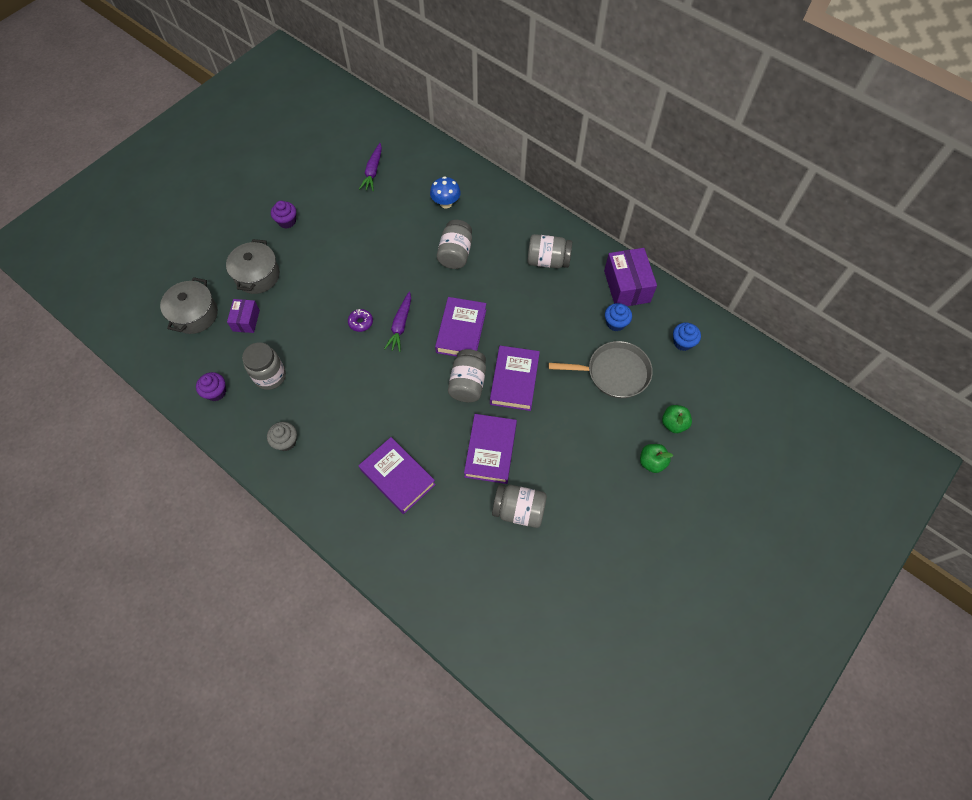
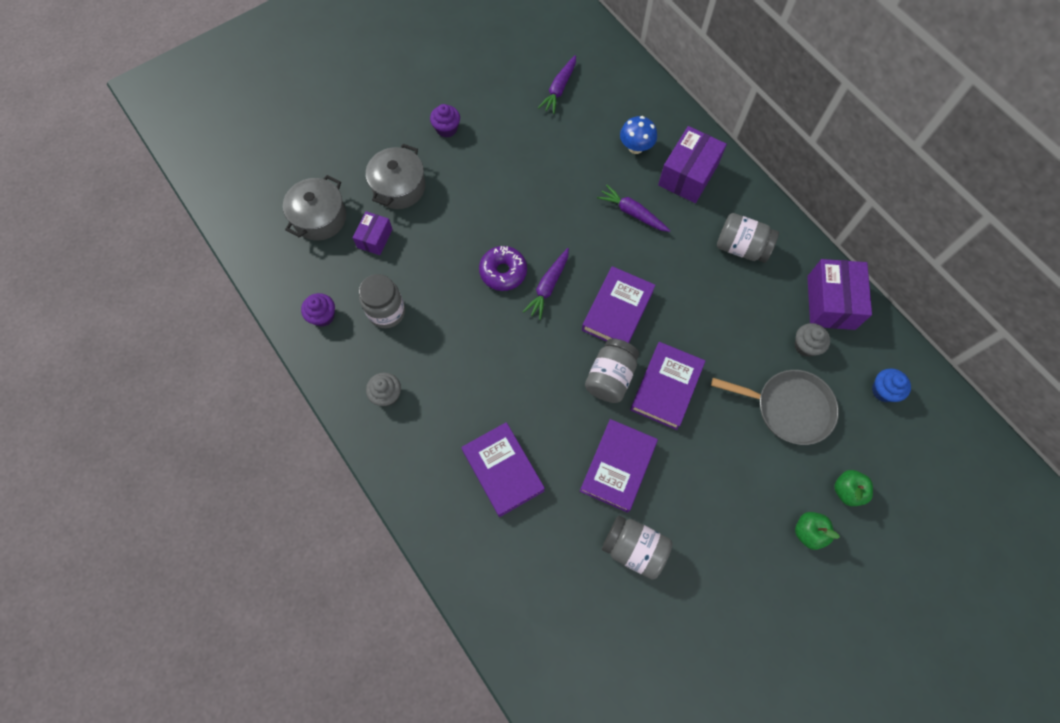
camera: 15 degrees right, 5 degrees up
(361, 322) = (503, 272): purple donut -> purple donut, size x1.60
(455, 254) = (632, 213): grey jar -> purple carrot
(492, 215) = (688, 175): none -> purple box
(615, 323) = (806, 346): blue cupcake -> grey cupcake

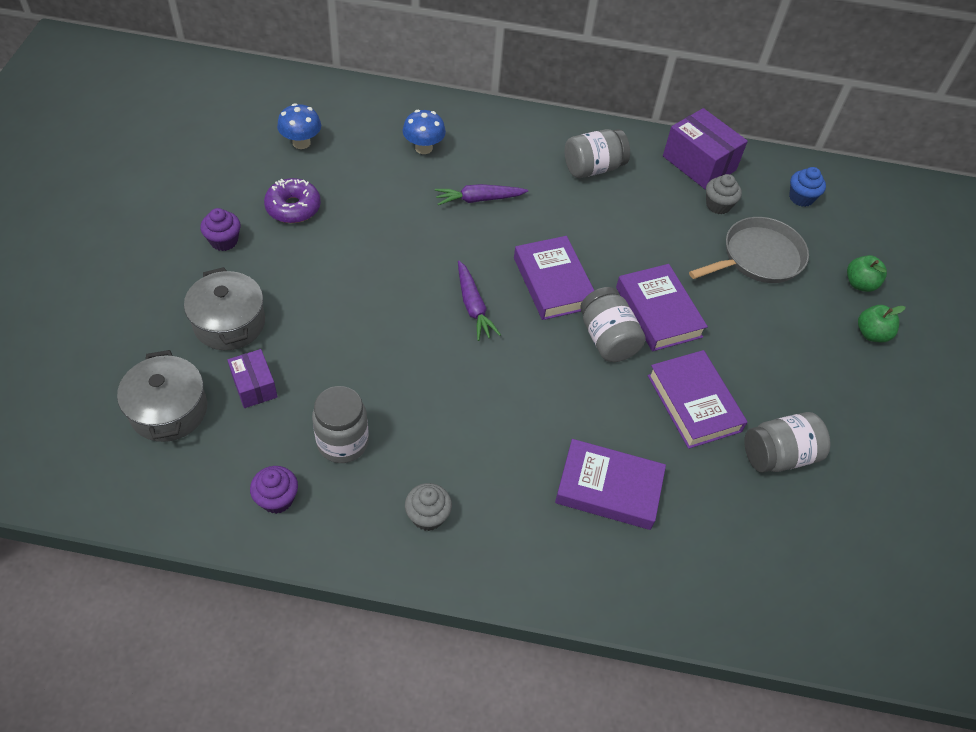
camera: 50 degrees left, 15 degrees down
(503, 272) = (419, 324): purple donut -> purple donut (293, 207)
(559, 89) = (301, 143): purple carrot -> blue mushroom
(688, 175) = (491, 142): purple box -> none

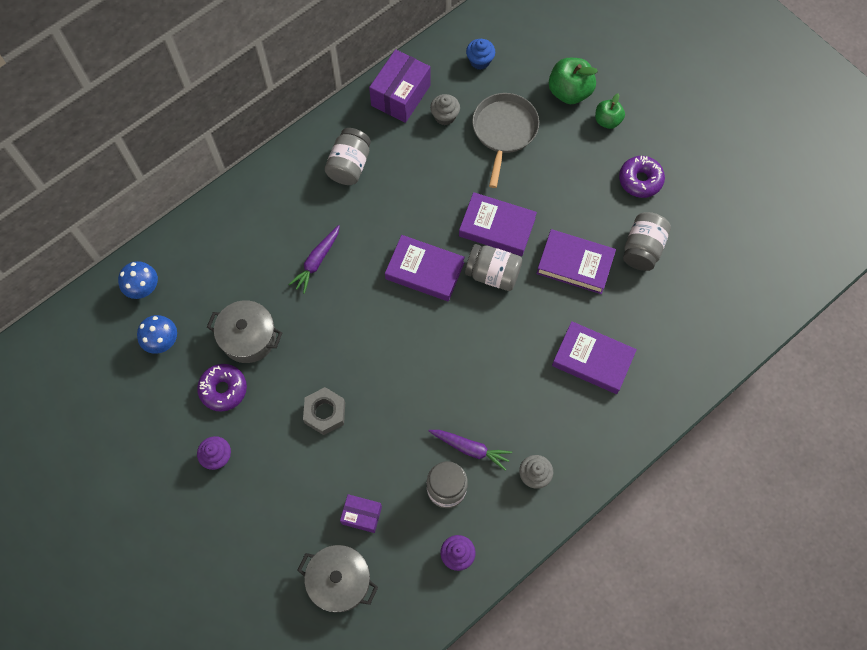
camera: 45 degrees left, 15 degrees up
(229, 323) = (296, 499): grey pot -> grey pot (248, 337)
(336, 293) = (325, 413): none -> grey nut
(423, 148) = (238, 261): blue mushroom -> blue mushroom (143, 288)
(473, 306) = (404, 335): purple carrot -> purple carrot (470, 448)
(608, 488) = (592, 360): purple book -> purple book turned 60 degrees clockwise
(699, 163) = (401, 95): purple box -> purple box turned 60 degrees counterclockwise
(847, 404) = (640, 180): none -> purple donut
(859, 284) = (569, 92): green apple -> green apple, size x1.60

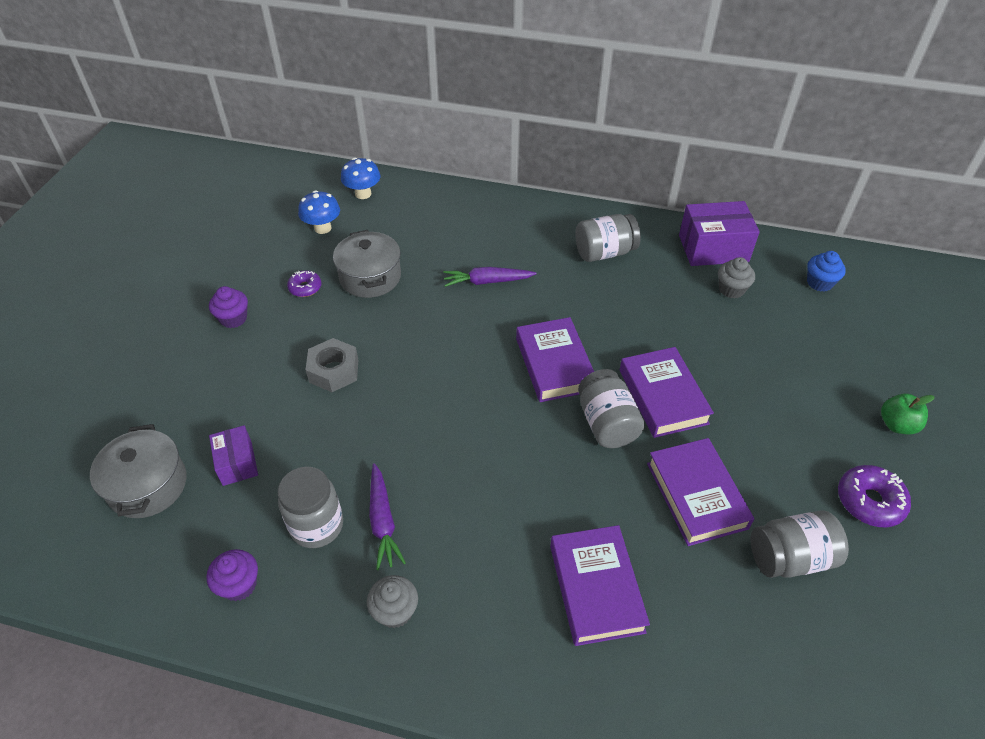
camera: 55 degrees right, 20 degrees down
(223, 389) = (305, 288): purple donut -> purple donut, size x0.62
(504, 131) = (773, 342): grey pan -> none
(569, 92) = (883, 371): green apple -> none

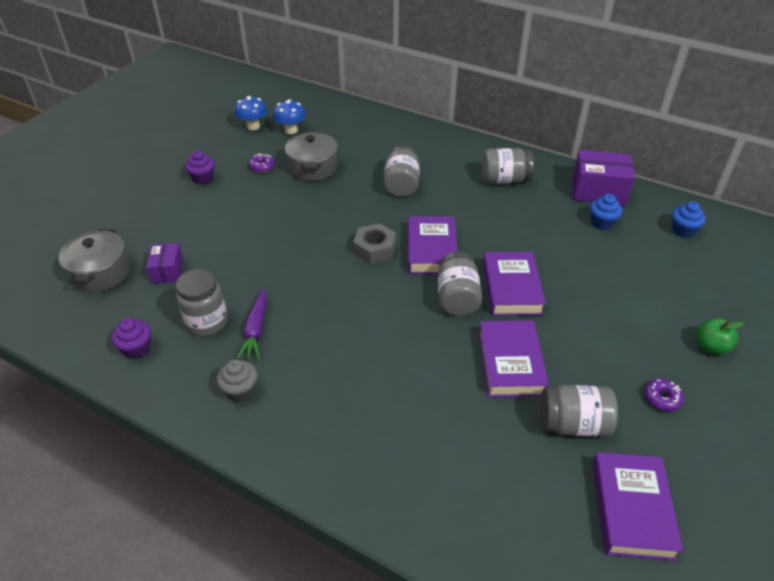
camera: 15 degrees right, 5 degrees down
(334, 371) = (261, 224): grey nut -> grey nut (375, 249)
(363, 194) = (330, 112): blue mushroom -> blue mushroom (253, 126)
(487, 281) = (401, 185): purple carrot -> grey jar
(596, 588) = (401, 410): purple book -> purple book (631, 509)
(731, 289) = (602, 223): grey cupcake -> blue cupcake
(869, 501) = (661, 398): purple donut -> purple donut, size x0.62

